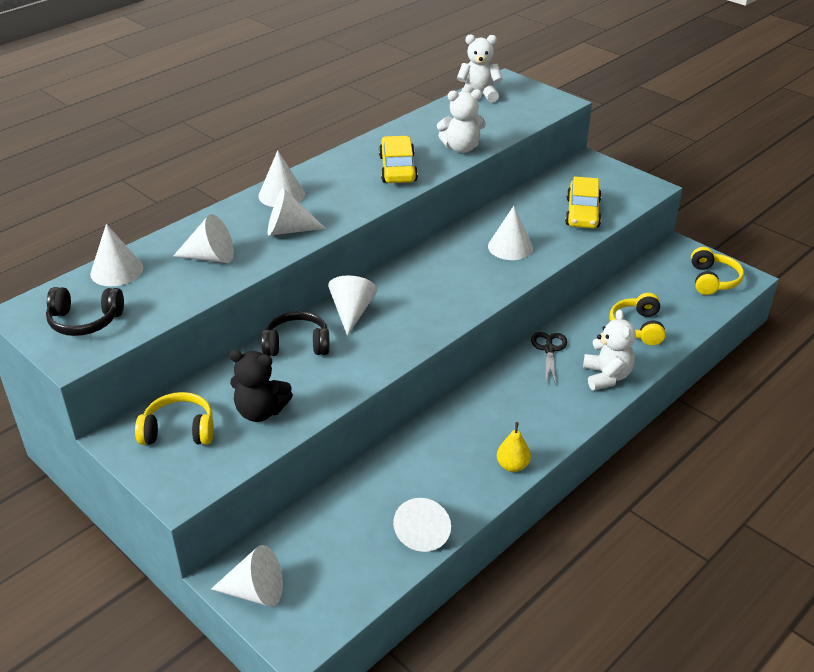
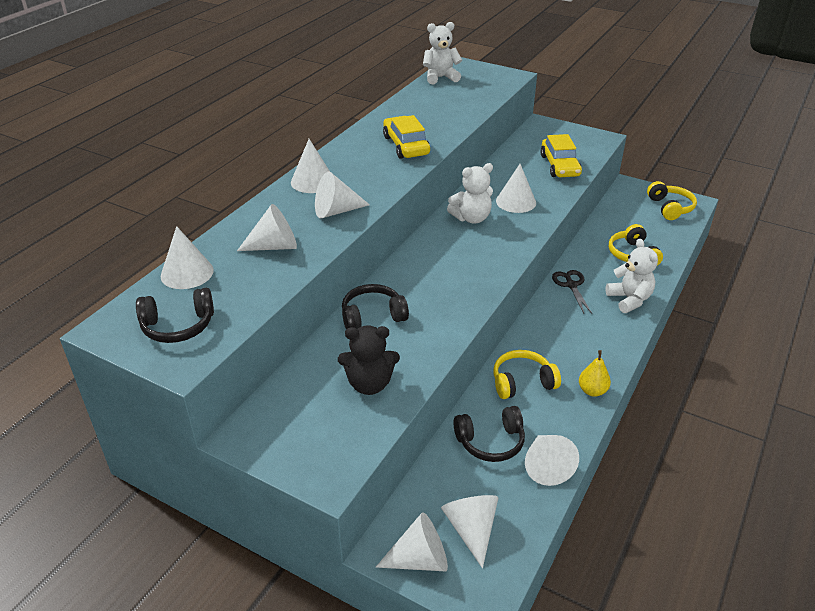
camera: 15 degrees left, 0 degrees up
(179, 430) = (299, 417): yellow headphones -> yellow headphones (522, 382)
(352, 312) = (408, 278): white cone -> white cone (471, 529)
(379, 496) = (490, 442): none -> black headphones
(461, 148) = (451, 122): white teddy bear -> white teddy bear (471, 218)

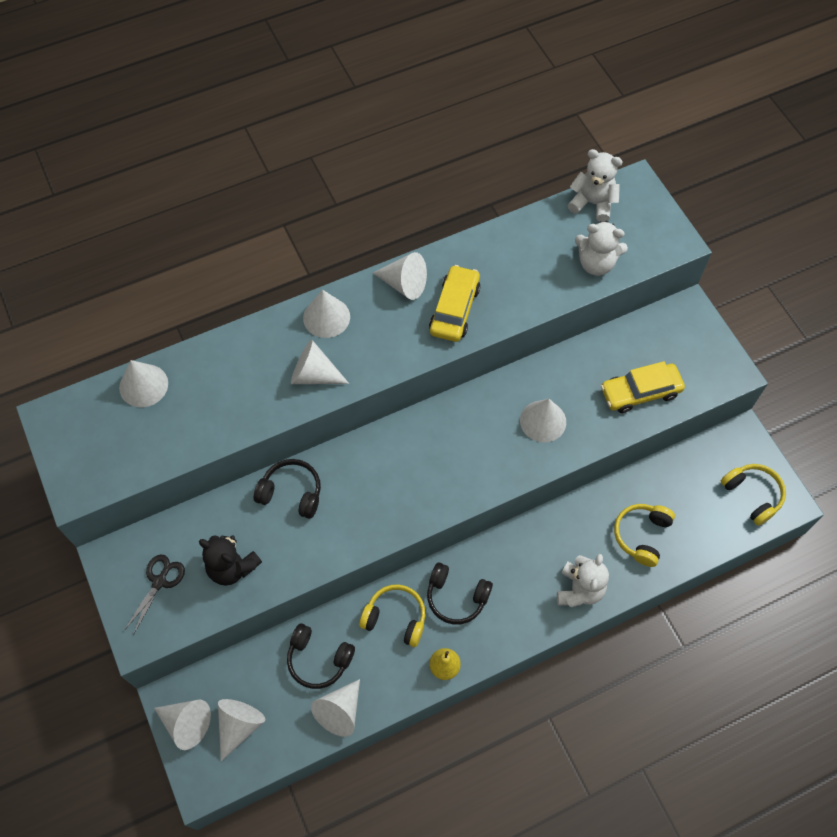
camera: 35 degrees right, 25 degrees up
(178, 326) = (98, 447): black headphones -> black headphones (456, 597)
(274, 246) = (230, 393): white cone -> white cone (404, 284)
(471, 218) = (479, 419): white teddy bear -> white teddy bear (596, 263)
(559, 166) = (640, 392): yellow car -> yellow car turned 45 degrees clockwise
(571, 285) = (542, 536): black scissors -> black scissors (159, 581)
(670, 208) = (752, 495): yellow headphones -> yellow headphones turned 60 degrees counterclockwise

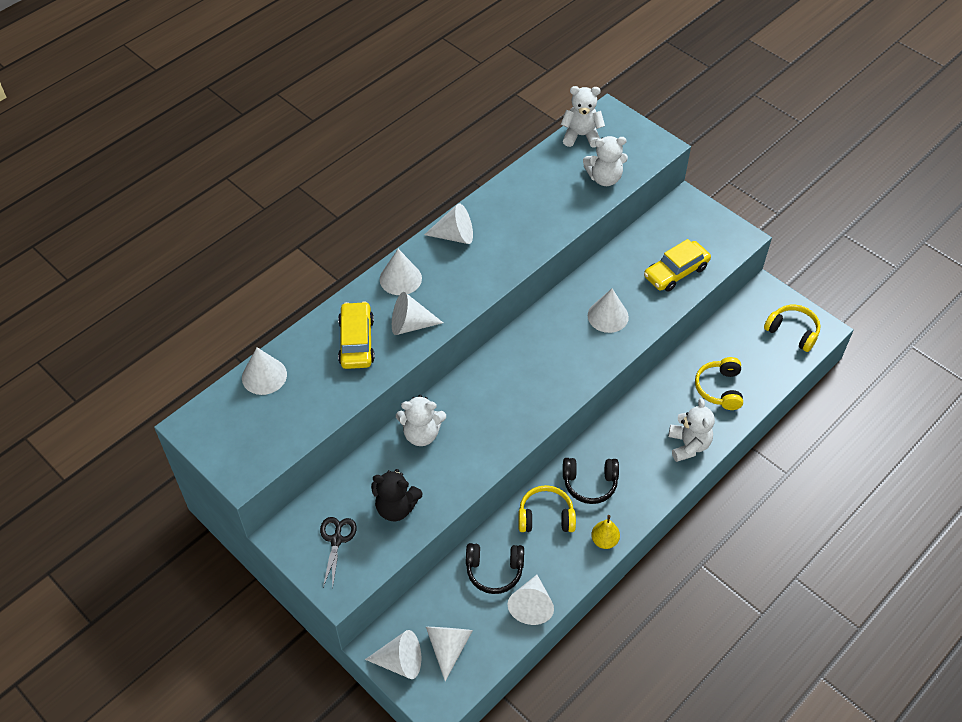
camera: 20 degrees left, 10 degrees down
(291, 493) = (421, 434): black headphones -> white teddy bear
(454, 309) = (505, 243): yellow car -> yellow car (356, 341)

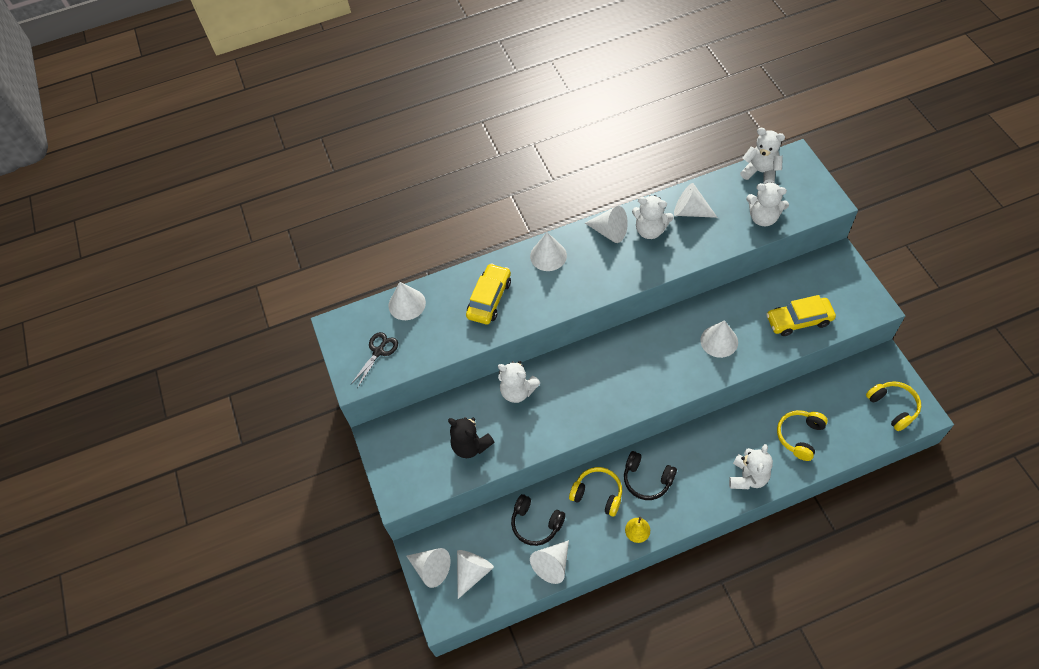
camera: 30 degrees right, 5 degrees up
(336, 540) = (414, 455): black scissors -> black scissors (378, 351)
(410, 325) = (538, 298): white cone -> white cone (690, 211)
(497, 222) = (650, 230): none -> white teddy bear

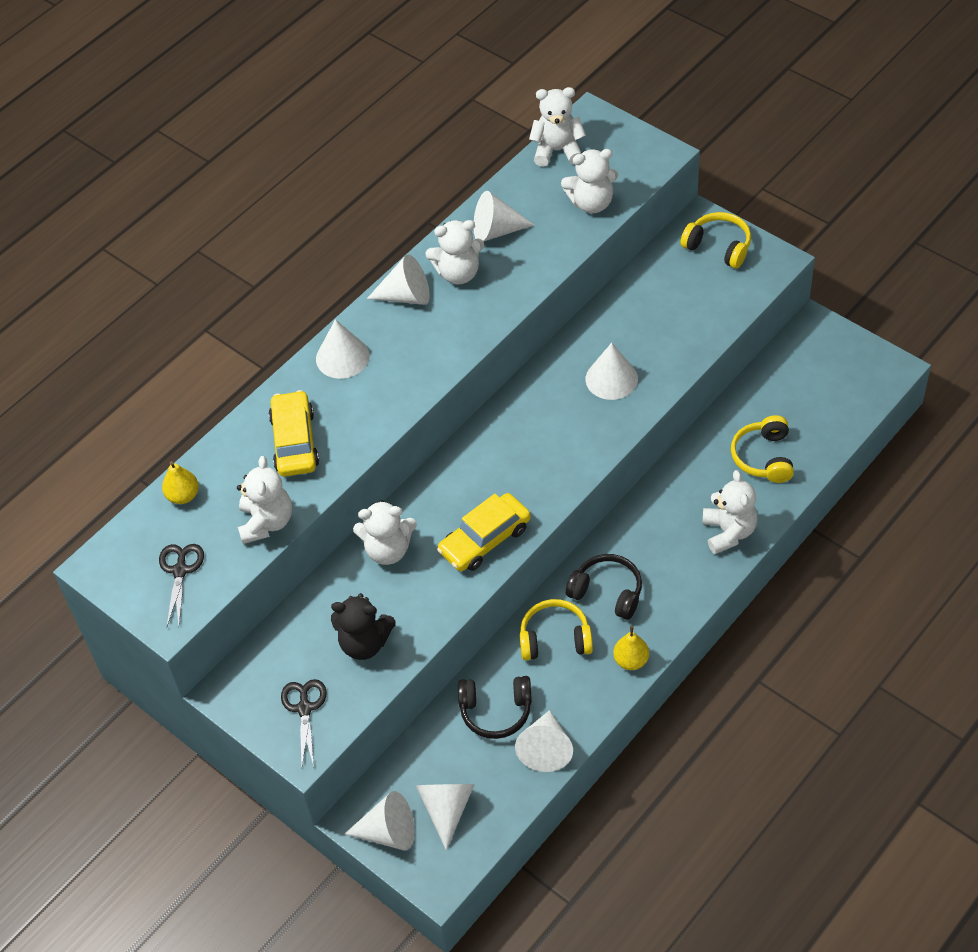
camera: 30 degrees left, 5 degrees down
(407, 304) = (183, 496): white cone -> yellow pear
(413, 470) = (304, 708): none -> black scissors
(444, 344) = (266, 522): none -> white teddy bear
(647, 479) = (607, 592): black headphones -> black headphones turned 150 degrees counterclockwise
(799, 320) = (694, 314): yellow car -> yellow car (485, 539)
(893, 407) = (852, 376): yellow headphones -> yellow headphones (718, 247)

